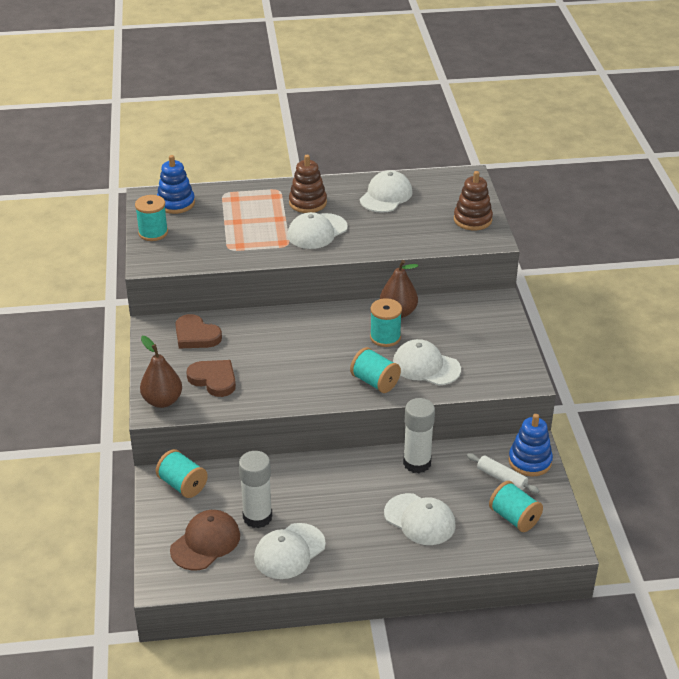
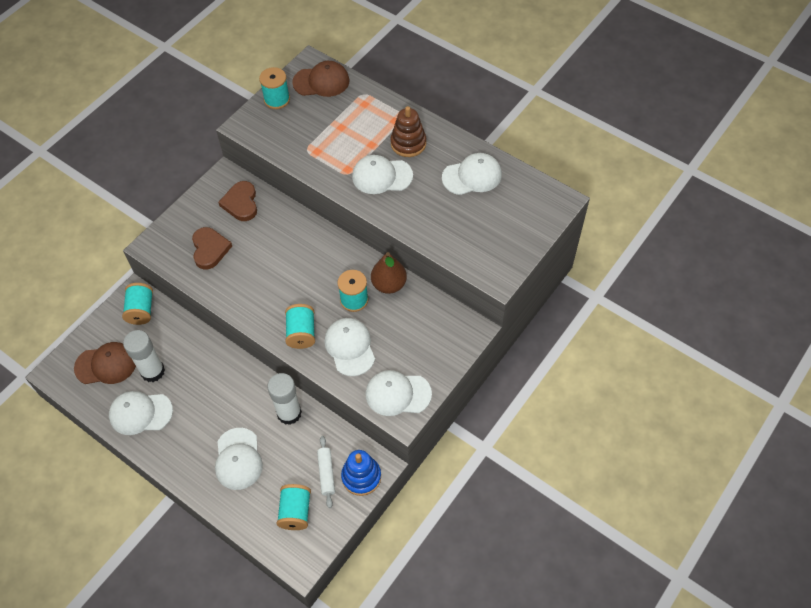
camera: 45 degrees right, 20 degrees up
(162, 401) = (163, 243): brown pear -> none
(176, 203) = (321, 81): blue stacking toy -> brown cap
(472, 220) = (507, 247): brown stacking toy -> none
(503, 369) = (397, 394): none -> white cap

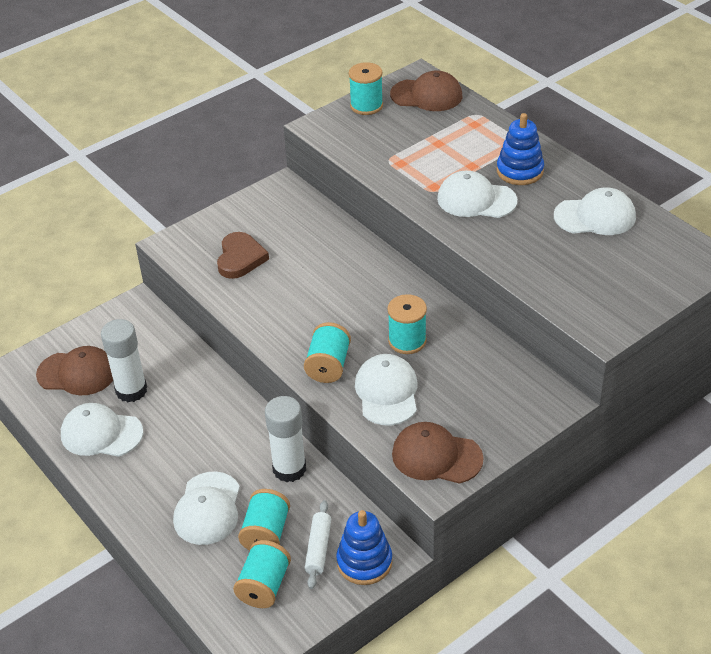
camera: 15 degrees right, 15 degrees down
(141, 310) = (138, 322): turquoise spool -> turquoise spool (266, 533)
(241, 203) = (293, 217): brown heart -> none
(389, 284) = (457, 332): brown pear -> none
(397, 394) = (436, 456): white cap -> brown cap
(408, 143) = (519, 171): brown stacking toy -> blue stacking toy

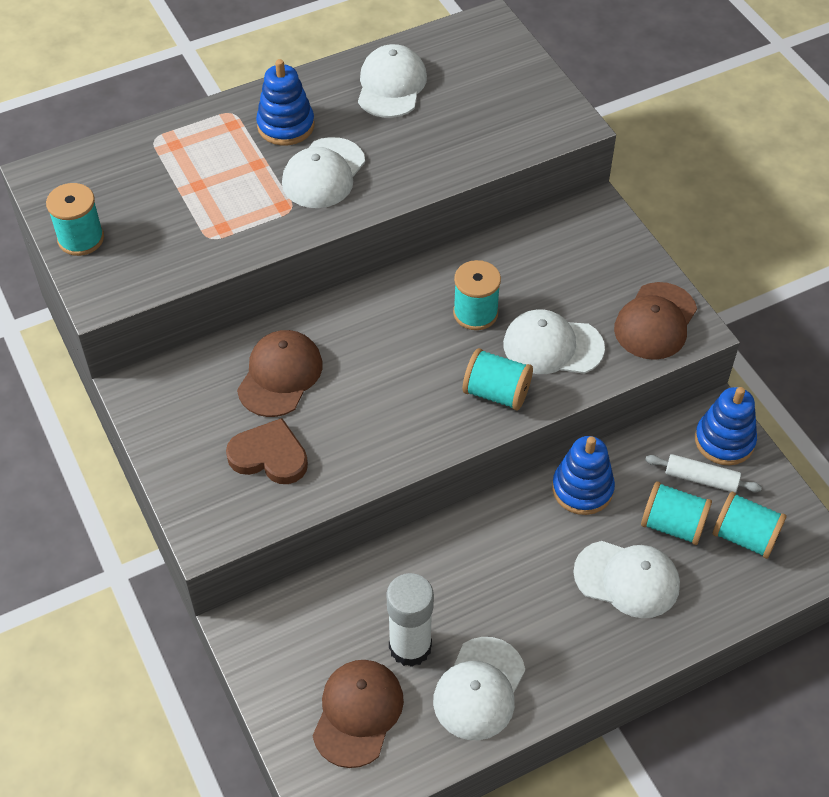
camera: 80 degrees left, 10 degrees up
(289, 469) = (582, 489): white glue stick -> blue stacking toy
(427, 95) = (90, 176): brown cap -> brown cap (280, 375)

